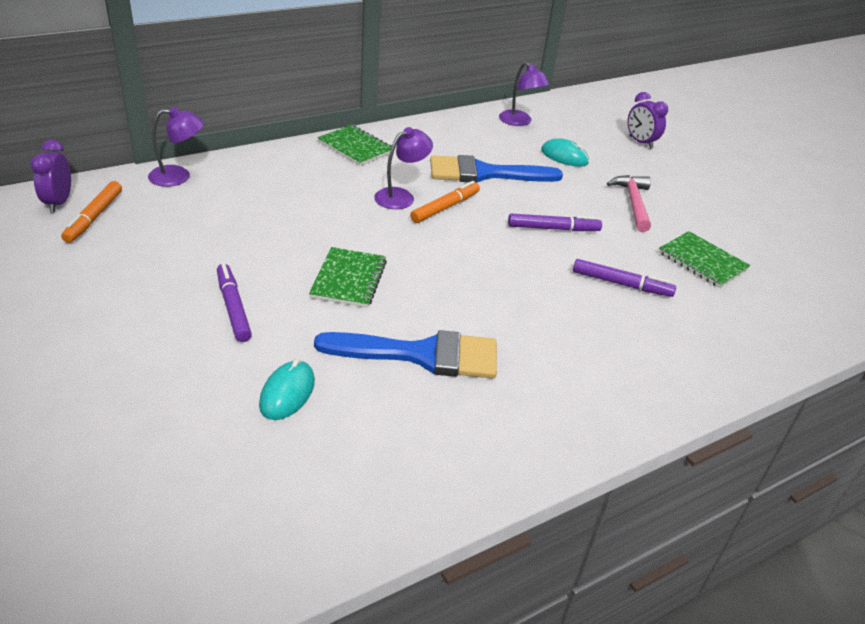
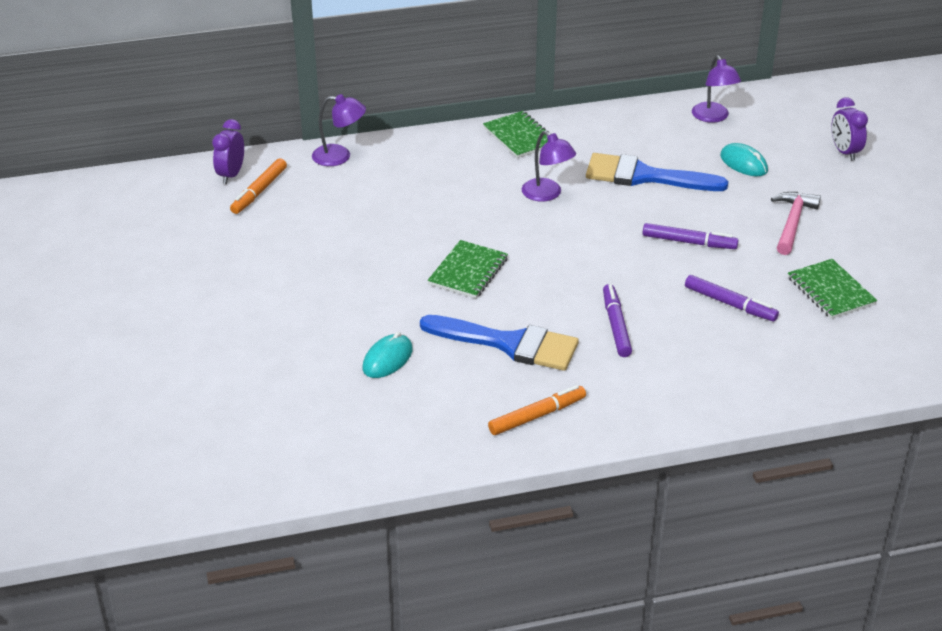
camera: 20 degrees right, 0 degrees up
(233, 307) = (361, 285): purple marker -> purple marker (616, 325)
(401, 196) = (547, 194): purple lamp -> purple lamp turned 75 degrees clockwise
(445, 207) = (587, 210): orange marker -> orange marker (537, 416)

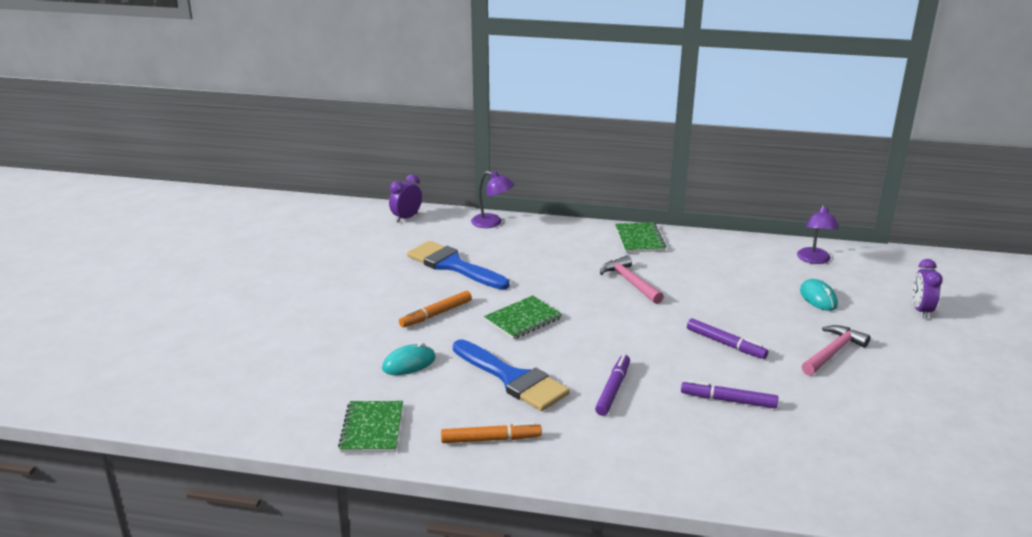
camera: 25 degrees right, 10 degrees down
(259, 191) = (416, 232): orange marker -> orange marker (436, 314)
(547, 194) = (630, 282): purple lamp -> pink hammer
(644, 176) = (722, 288): blue brush -> blue brush (453, 265)
(730, 304) = (728, 400): purple marker -> purple marker turned 135 degrees clockwise
(830, 291) = (833, 415): green notebook -> green notebook (372, 429)

